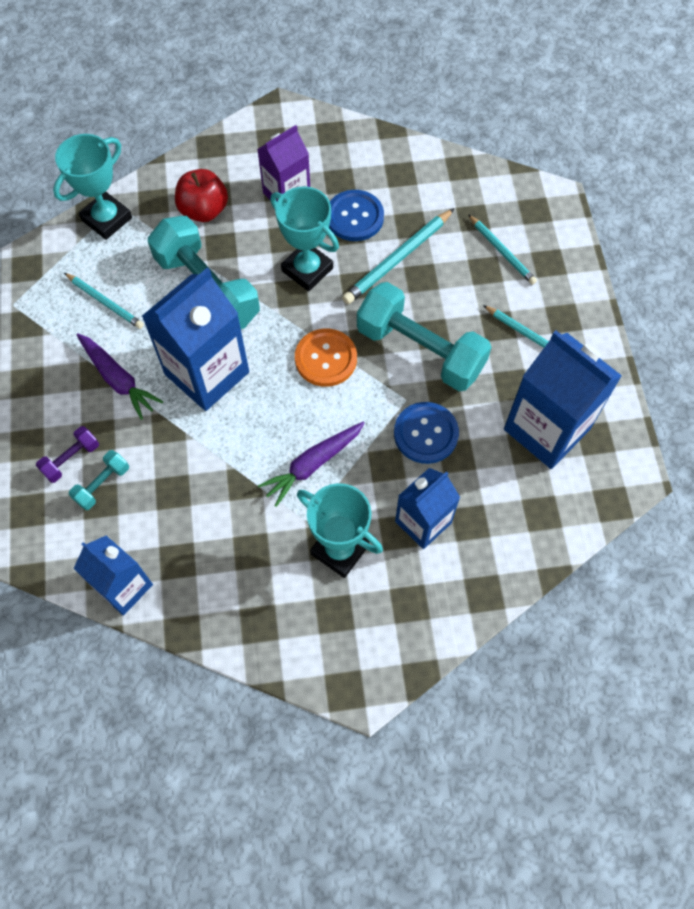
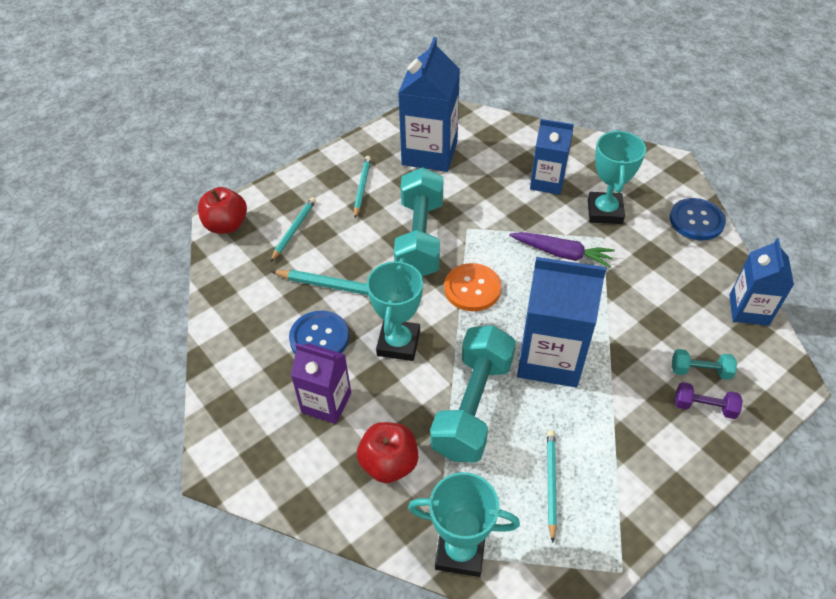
camera: 120 degrees left, 15 degrees down
(118, 379) = (611, 419): purple carrot -> none
(426, 434) = (484, 207): blue button -> blue button (696, 220)
(543, 201) = (226, 225): none -> red apple

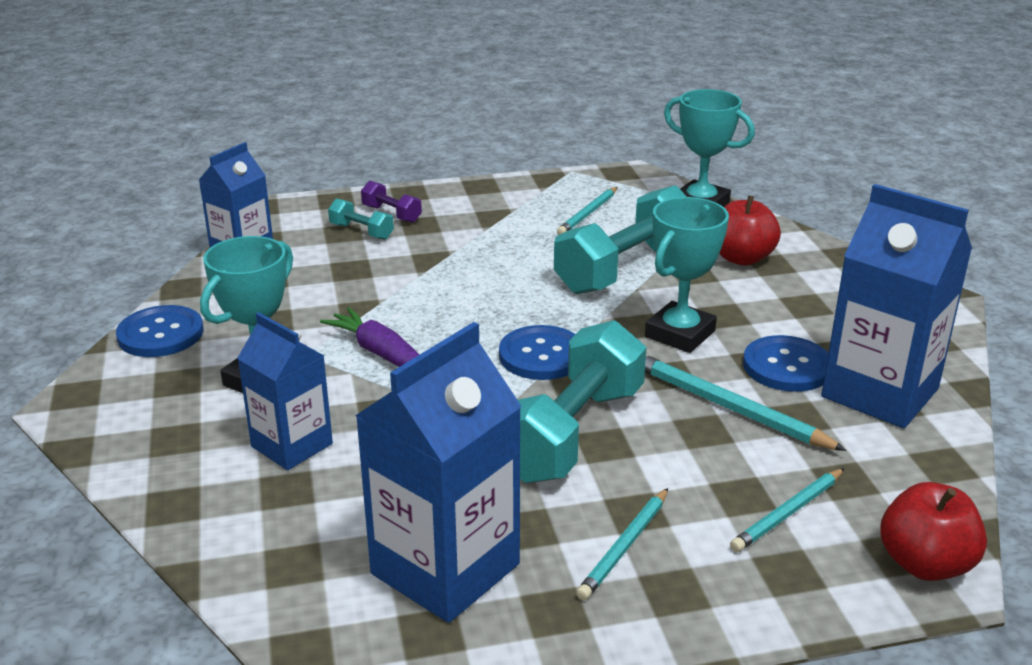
camera: 155 degrees left, 20 degrees down
(326, 403) = (796, 312): purple carton -> none
(472, 288) = (541, 355): orange button -> blue button
(550, 358) = (506, 277): blue carton -> blue carton (880, 393)

